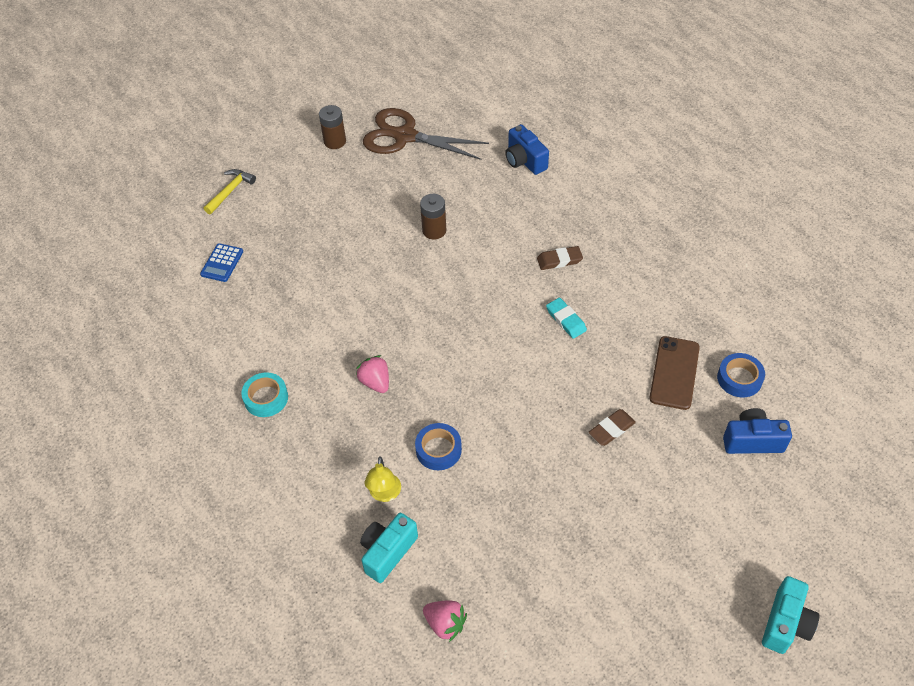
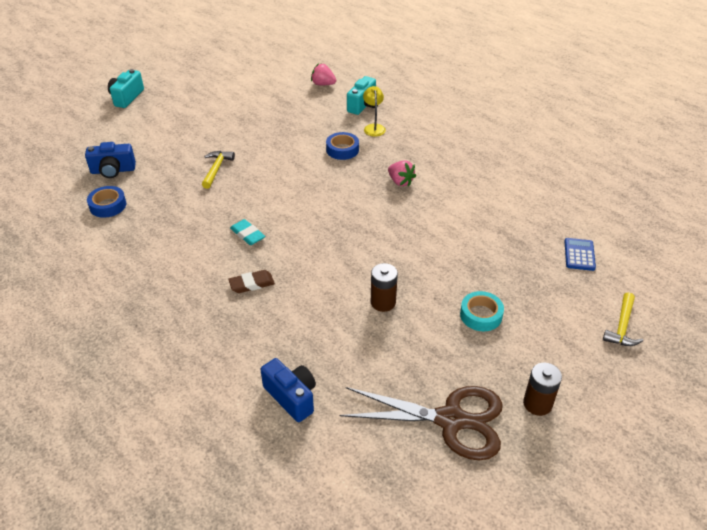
camera: 170 degrees right, 10 degrees down
(266, 398) = (480, 166): turquoise tape -> turquoise tape (481, 315)
(611, 429) = (216, 169): brown eraser -> yellow hammer
(674, 373) = (160, 205): brown phone -> none

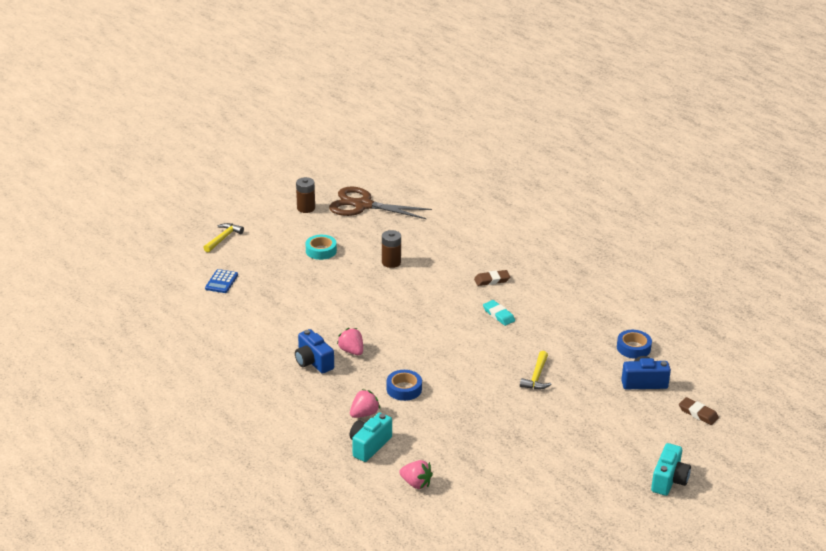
camera: 175 degrees left, 10 degrees down
(75, 147) = (698, 413): none -> brown eraser
(291, 397) = (461, 220): blue camera -> blue camera (313, 362)
(373, 127) = (364, 414): yellow lamp -> pink strawberry

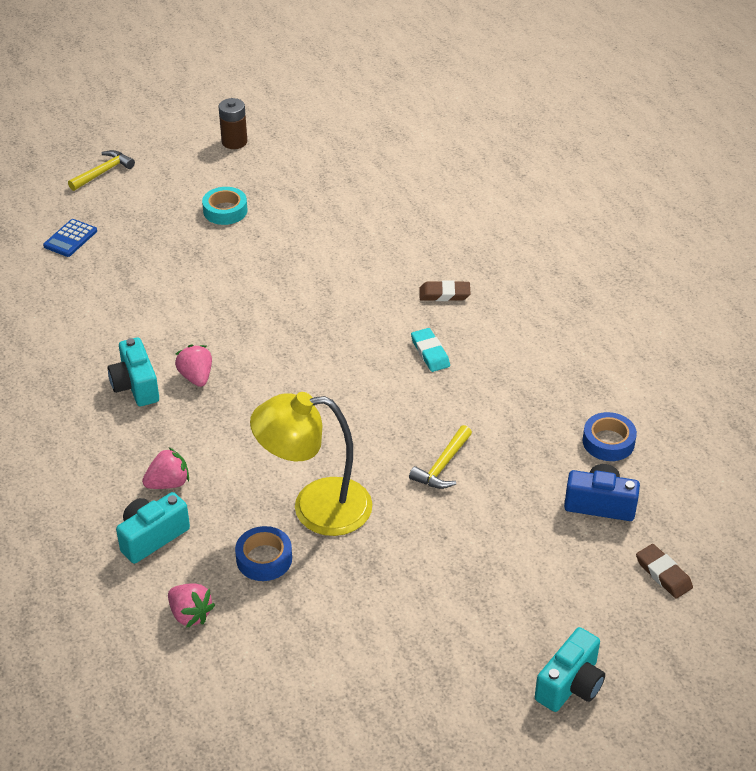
camera: 15 degrees right, 10 degrees up
(313, 362) = (136, 386): blue camera -> turquoise camera
(363, 205) = (314, 148): brown scissors -> none
(391, 262) = (313, 244): brown battery -> none
(404, 389) = (242, 452): blue tape -> blue tape (264, 559)
(467, 412) = (315, 507): none -> yellow lamp

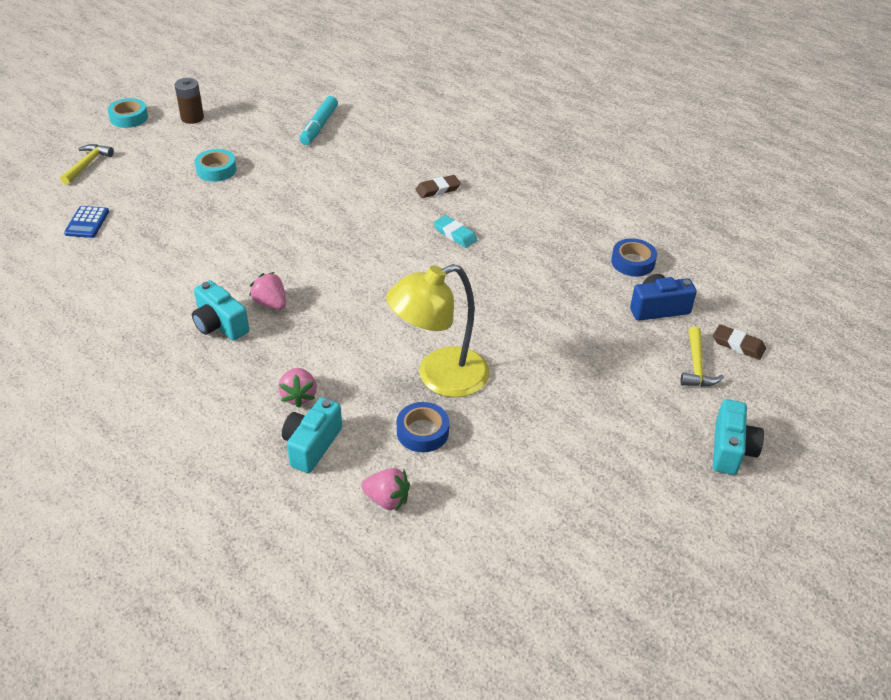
camera: 25 degrees left, 0 degrees up
(168, 483) = (299, 396): pink strawberry -> pink strawberry turned 135 degrees clockwise
(171, 126) = (129, 118): none -> turquoise tape
(361, 184) = (319, 126): none -> turquoise marker
(442, 465) = (521, 315): yellow hammer -> yellow hammer (696, 366)

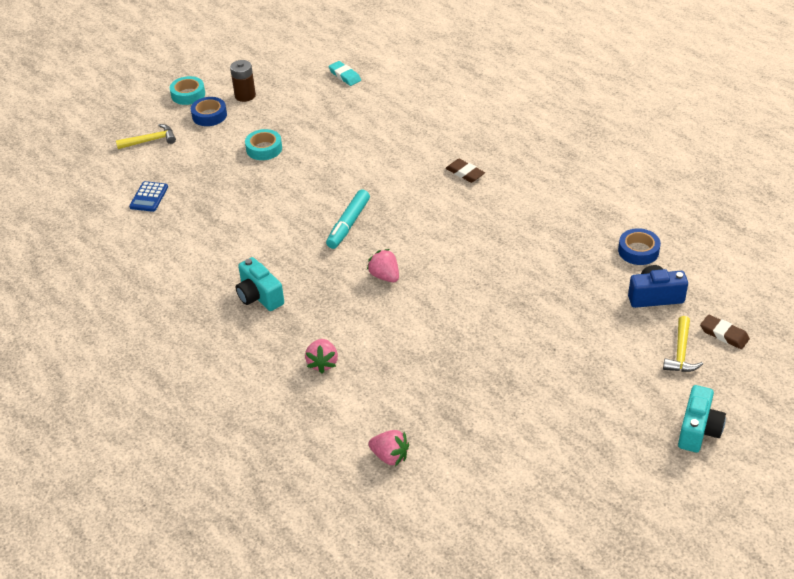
camera: 10 degrees right, 0 degrees up
(87, 164) = (150, 141): yellow hammer -> yellow hammer turned 45 degrees clockwise
(270, 303) = (304, 278): pink strawberry -> pink strawberry (385, 276)
(312, 445) = (330, 407): turquoise camera -> none
(319, 126) = (361, 106): turquoise marker -> turquoise marker (348, 224)
(422, 432) = (426, 400): blue tape -> blue tape (209, 115)
(438, 189) = (465, 173): brown eraser -> brown eraser turned 60 degrees clockwise
(439, 377) = (446, 352): yellow lamp -> none
(455, 234) = (475, 218): turquoise eraser -> turquoise eraser (344, 76)

